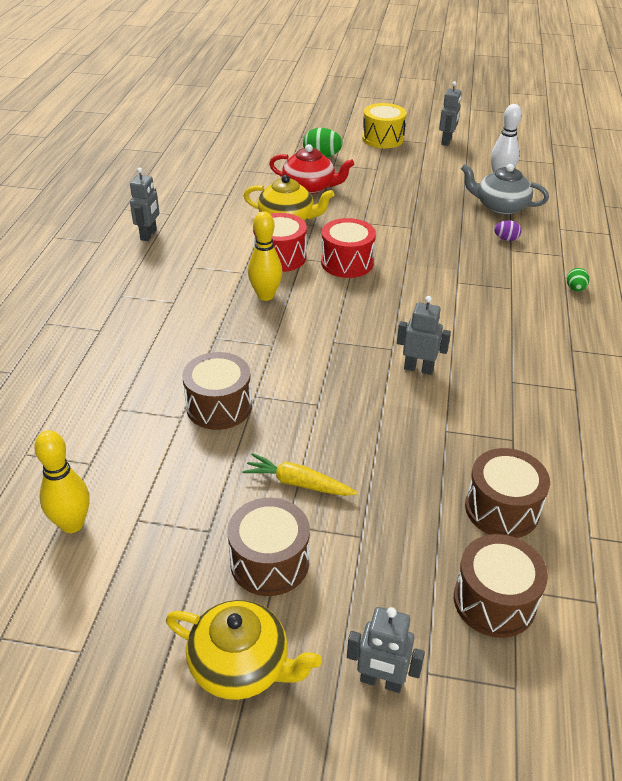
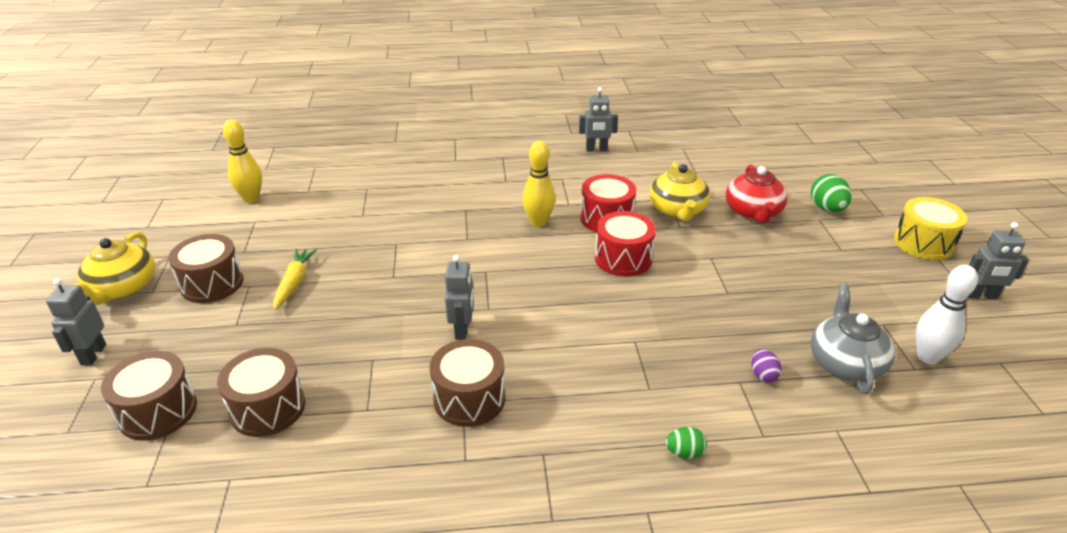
camera: 75 degrees right, 5 degrees down
(219, 406) = (378, 229): brown drum -> brown drum (469, 399)

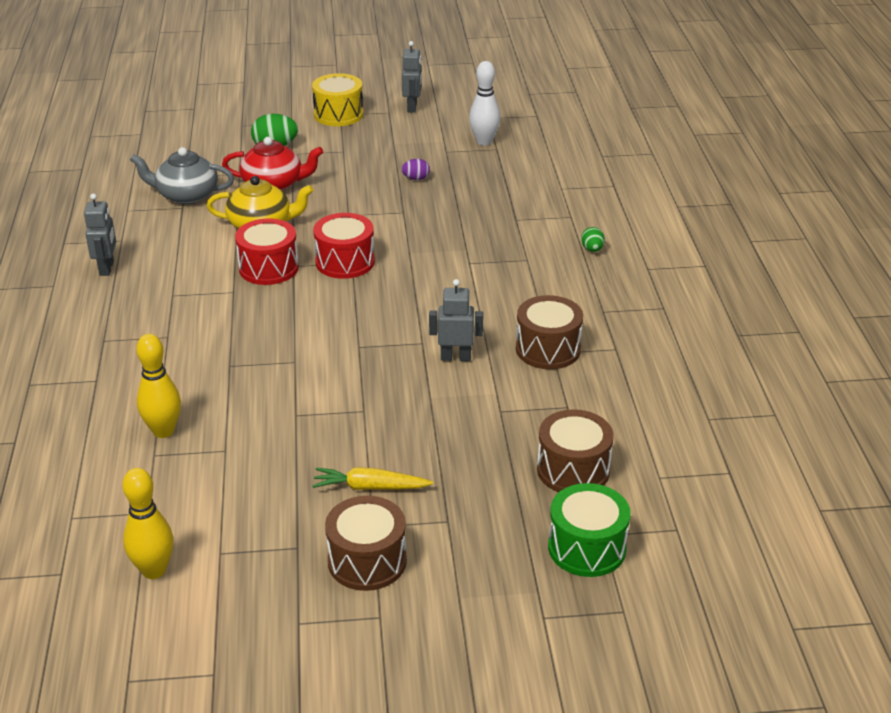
camera: 90 degrees left, 0 degrees up
(93, 355) = (504, 633): grey robot -> none
(123, 288) = (372, 650): yellow teapot -> none
(158, 411) = (587, 548): brown drum -> green drum
(538, 222) = (268, 312): yellow bowling pin -> yellow bowling pin (163, 431)
(763, 375) = (508, 209): purple egg -> purple egg (416, 178)
(845, 363) = (492, 174): grey teapot -> grey teapot (186, 195)

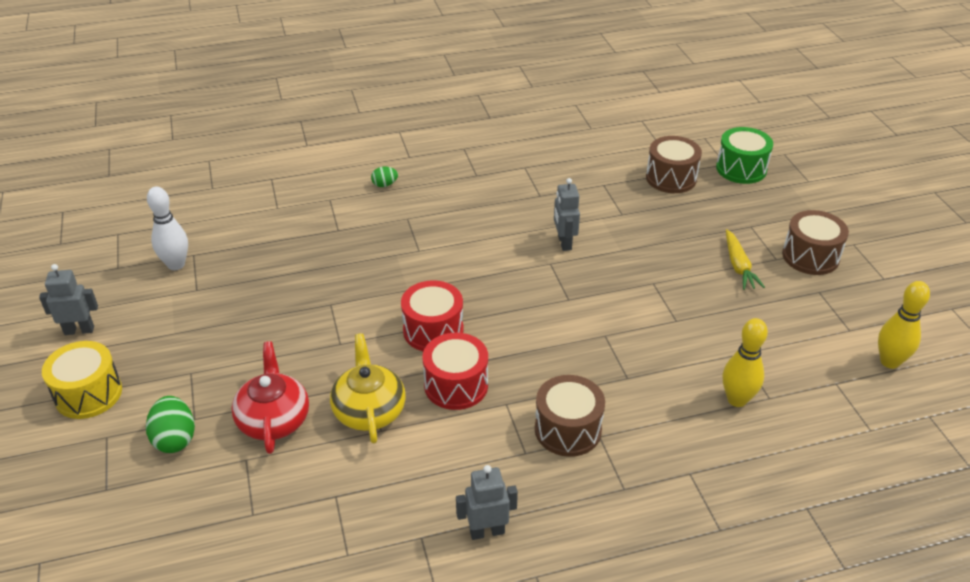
camera: 100 degrees left, 5 degrees up
(186, 195) = (304, 500): grey teapot -> none
(416, 178) = (259, 304): purple egg -> none
(548, 349) = (536, 198): brown drum -> brown drum (568, 430)

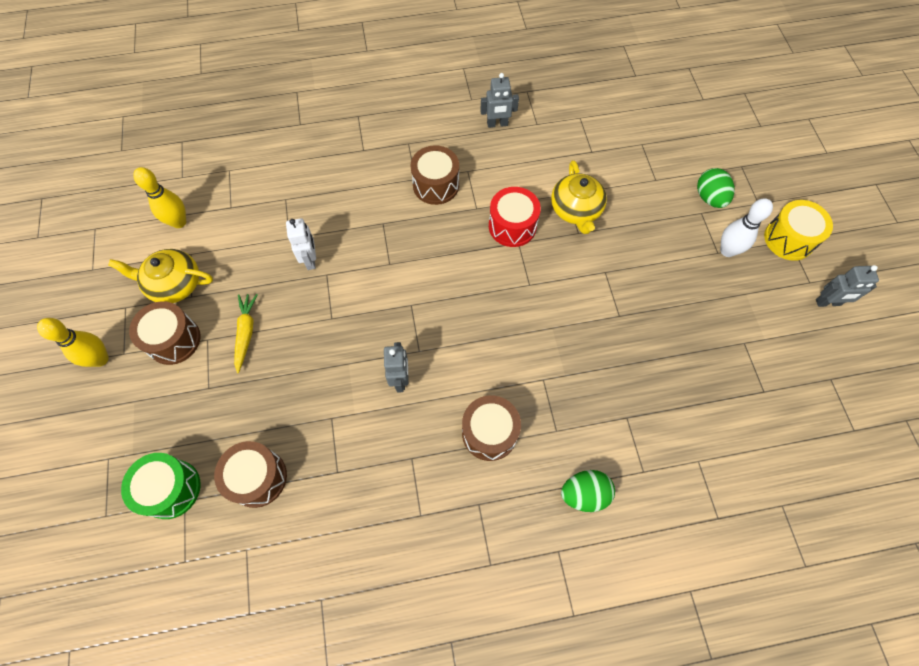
camera: 175 degrees left, 25 degrees up
(176, 265) = (775, 378): white bowling pin -> white bowling pin (727, 250)
(274, 419) = (643, 208): red teapot -> none
(384, 185) = (584, 493): green egg -> green egg, size x1.71
(433, 330) = (529, 279): red drum -> none
(470, 213) = (489, 433): none -> brown drum
(702, 333) = (310, 260): none -> white robot
(737, 399) = (309, 199): yellow bowling pin -> yellow bowling pin (100, 359)
(846, 301) = (174, 284): none -> yellow teapot

